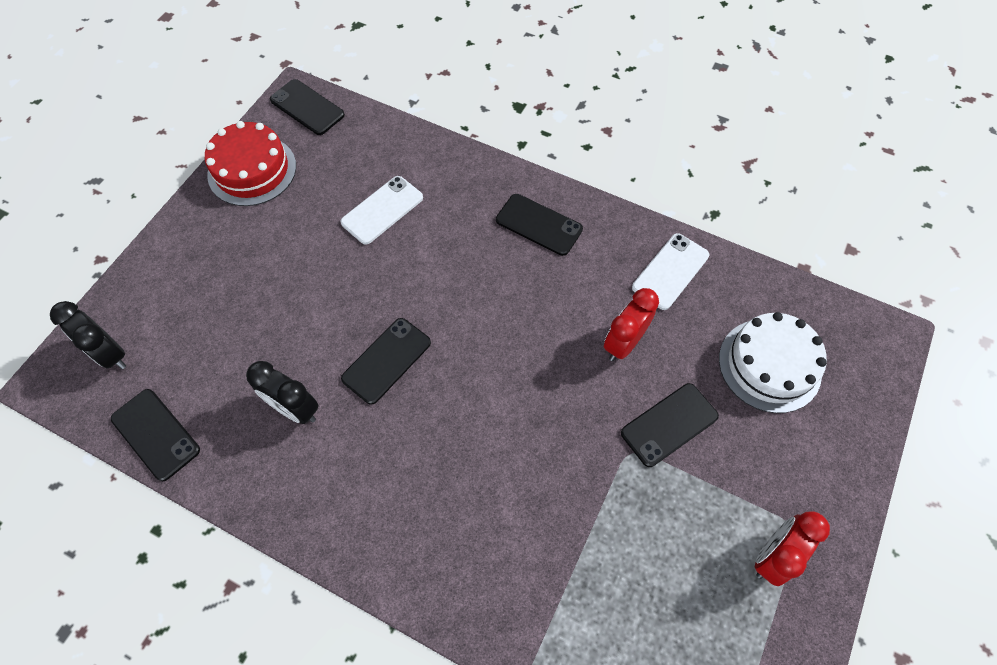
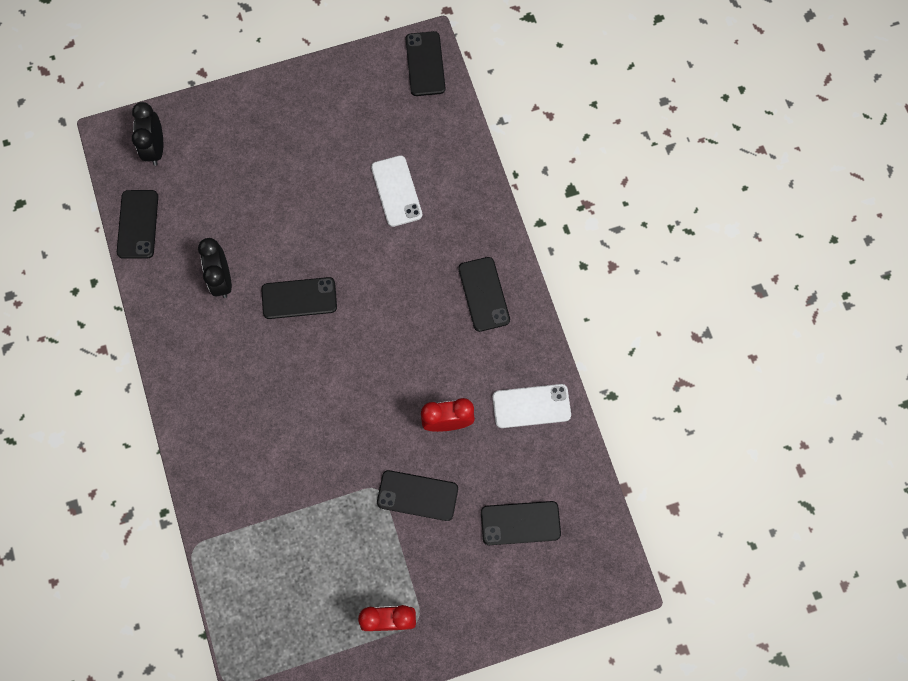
camera: 45 degrees right, 10 degrees up
(252, 170) = (344, 85): red cake -> none
(382, 210) = (396, 191): white phone -> white phone turned 75 degrees clockwise
(769, 365) = (520, 523): white cake -> black phone

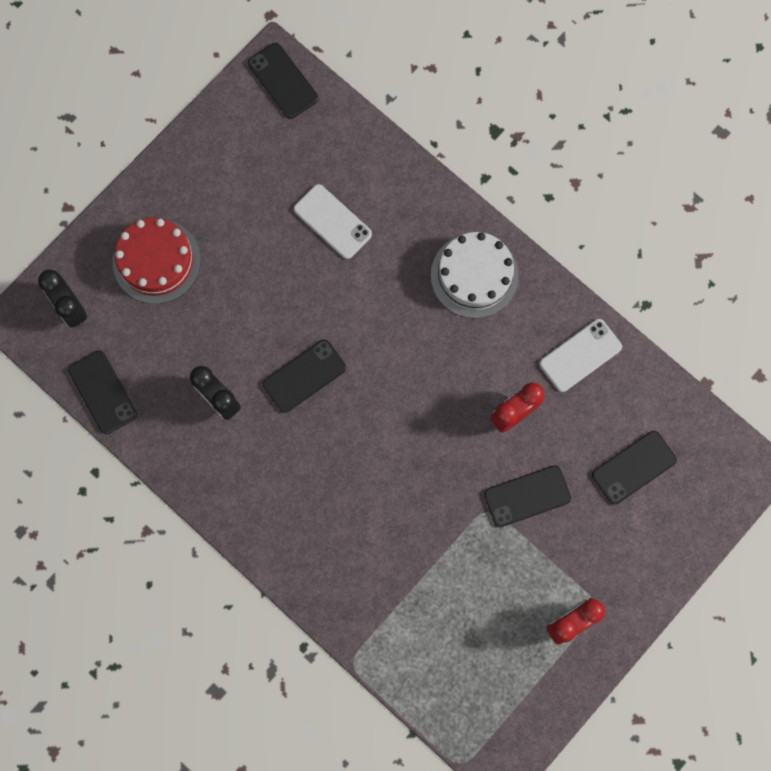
camera: 30 degrees left, 5 degrees up
(242, 148) = (156, 261): none -> red cake
(483, 294) = (474, 275): black phone -> white cake

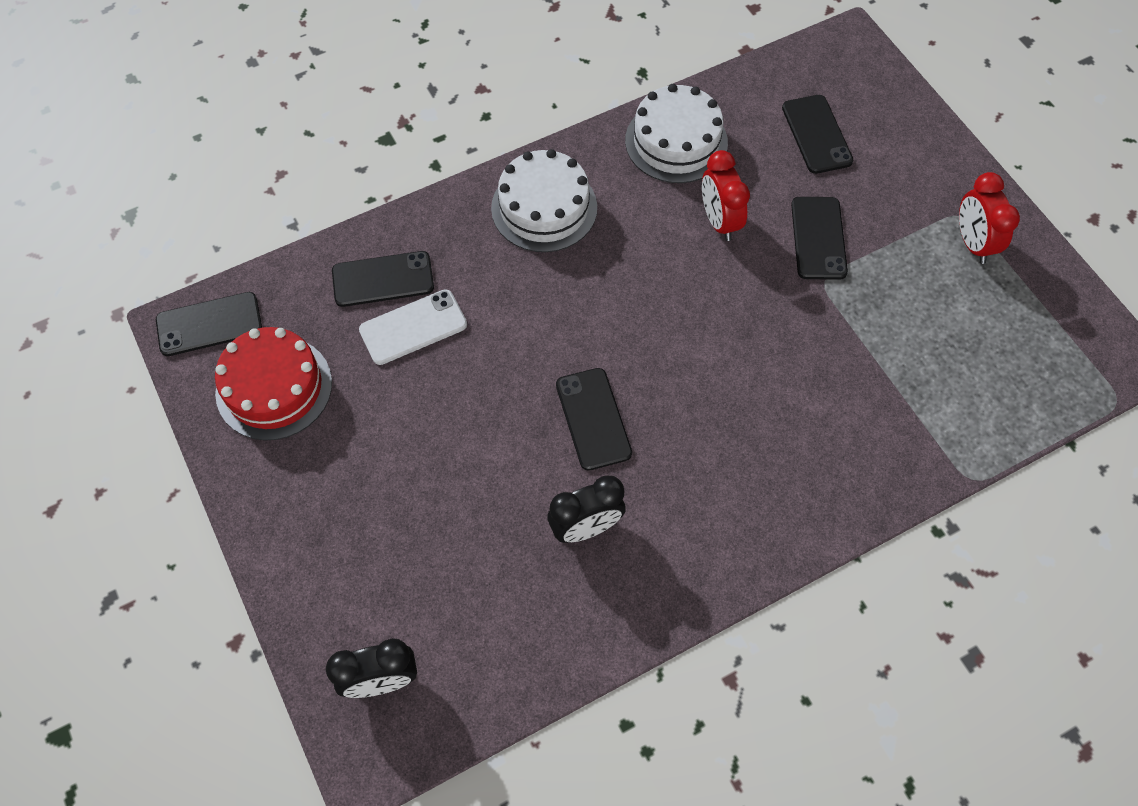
camera: 70 degrees left, 15 degrees down
(102, 392) = (518, 676): black phone -> black phone (383, 279)
(156, 261) = (367, 546): red cake -> red cake (274, 387)
(580, 355) = (676, 141): white phone -> white cake

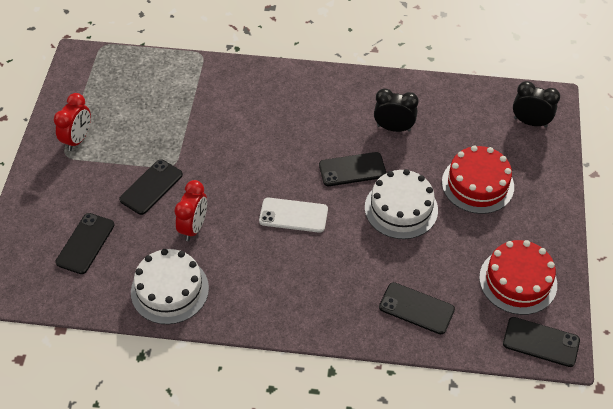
camera: 145 degrees left, 10 degrees down
(403, 504) = (477, 184): none -> red cake
(413, 327) = (416, 269): white phone -> white phone (293, 215)
(544, 208) = (286, 296): white cake -> white cake (401, 208)
(593, 419) = (352, 169): black phone -> black phone turned 60 degrees clockwise

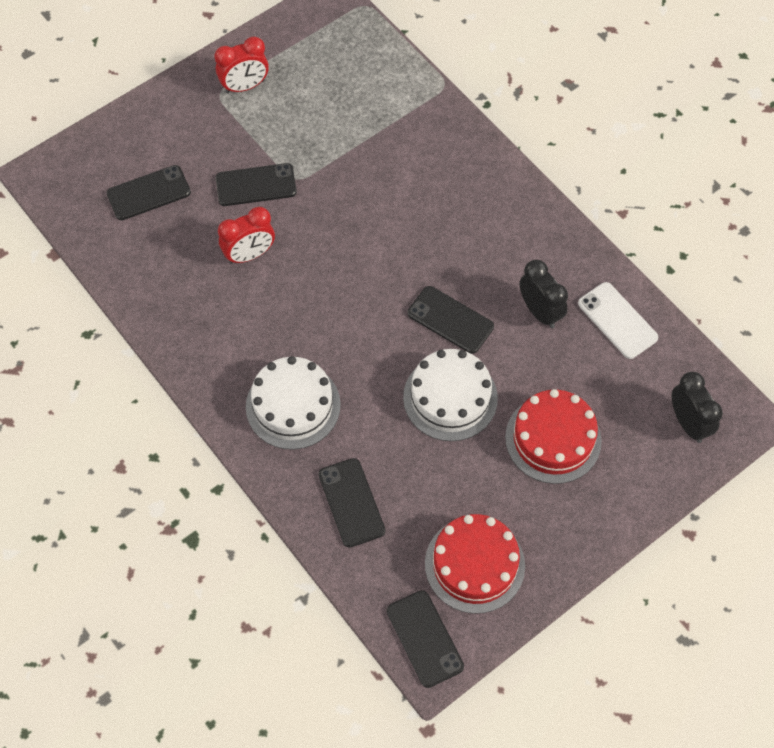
camera: 45 degrees right, 10 degrees up
(170, 290) = (168, 295): white cake -> white cake (293, 405)
(293, 215) = (346, 318): white phone -> white phone (617, 320)

